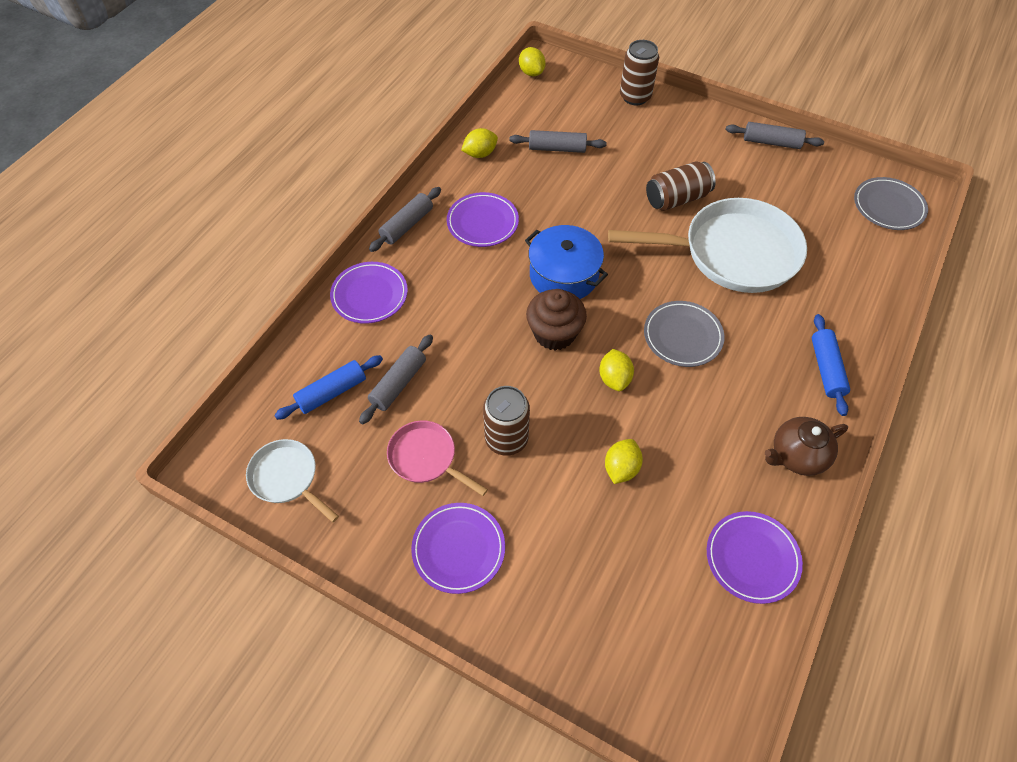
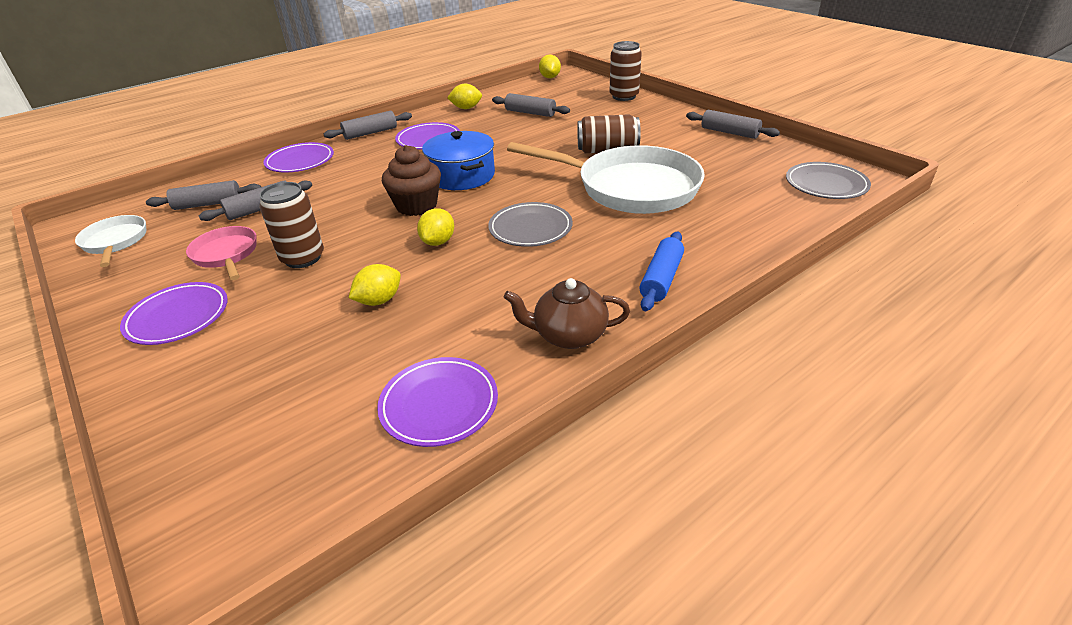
camera: 25 degrees right, 20 degrees down
(332, 392) = (208, 204): blue rolling pin -> grey rolling pin

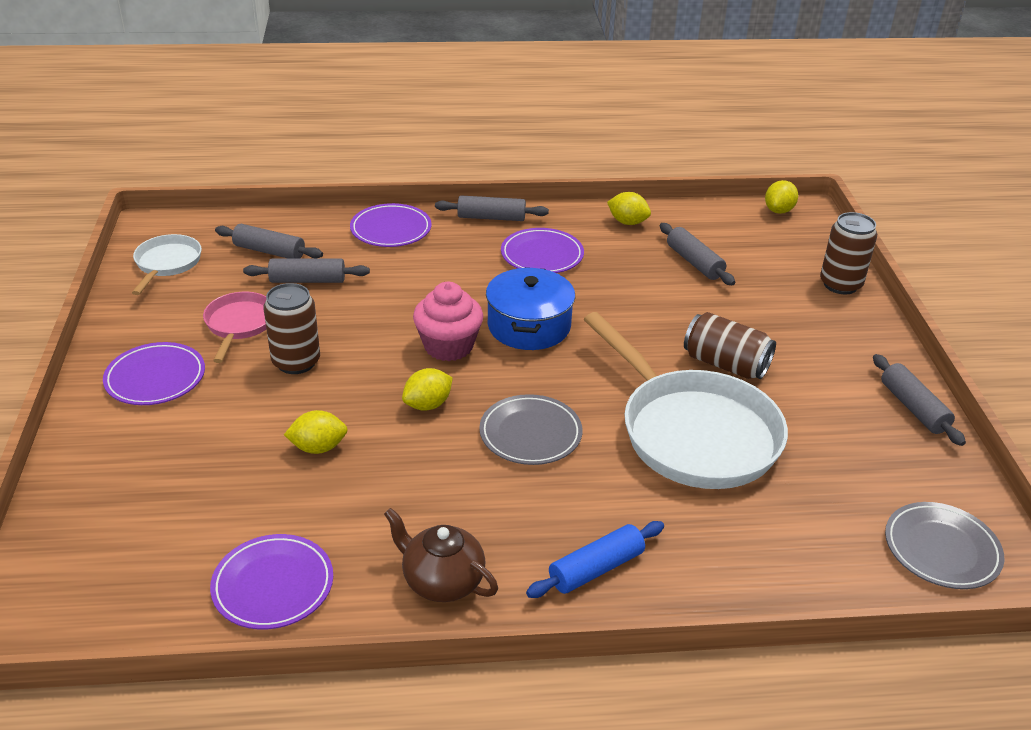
camera: 30 degrees right, 0 degrees up
(416, 206) = (448, 346): brown cupcake -> pink cupcake

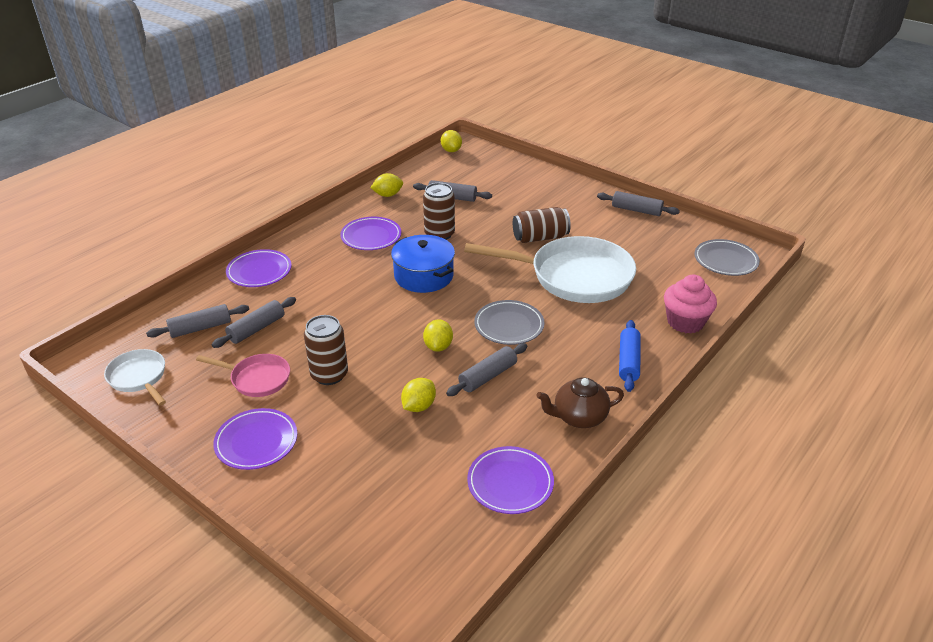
camera: 45 degrees left, 0 degrees up
(239, 325) = (257, 379): pink pan -> pink pan turned 150 degrees clockwise
(448, 346) = (400, 312): pink cupcake -> pink cupcake (685, 322)
(491, 217) = (309, 232): grey rolling pin -> grey rolling pin (487, 376)
(840, 284) = (530, 172): brown can -> brown can (439, 234)

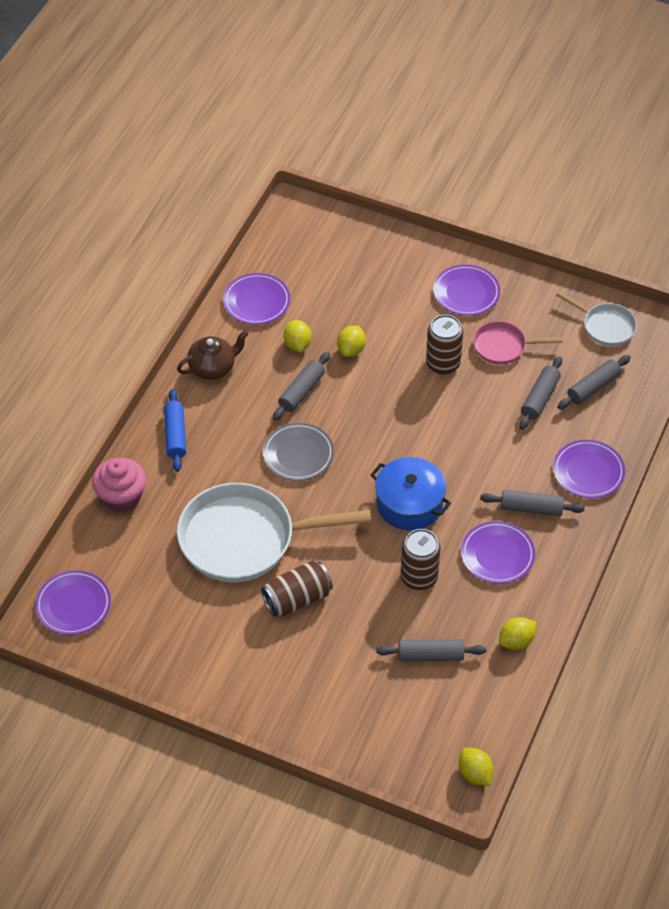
camera: 165 degrees right, 15 degrees up
(438, 346) = (358, 414): yellow lemon -> yellow lemon (297, 344)
(636, 210) = (184, 683): grey rolling pin -> grey rolling pin (531, 508)
(725, 260) = (73, 605): grey plate -> purple plate

